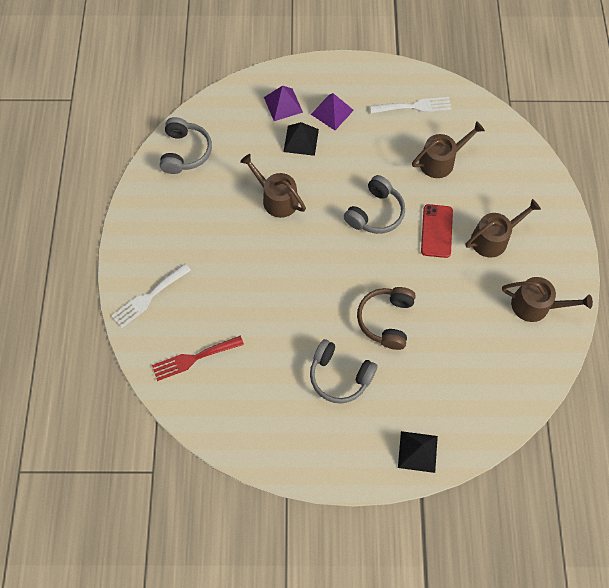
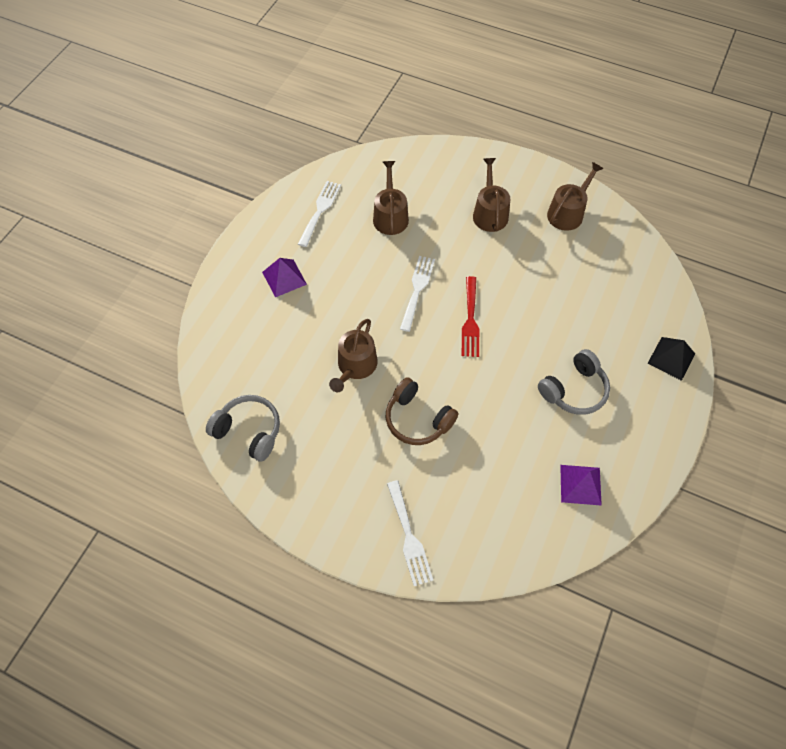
camera: 65 degrees left, 5 degrees down
(194, 358) = (501, 517): red fork -> red fork (470, 320)
(276, 198) = (355, 366): brown watering can -> brown watering can turned 45 degrees counterclockwise
(283, 104) = (248, 316): purple pyramid -> purple pyramid (580, 484)
(301, 140) = (300, 317): black pyramid -> none
(375, 213) = (417, 289): grey headphones -> white fork
(386, 320) = (533, 328): brown headphones -> brown headphones (417, 419)
(436, 231) = (461, 250): red phone -> none

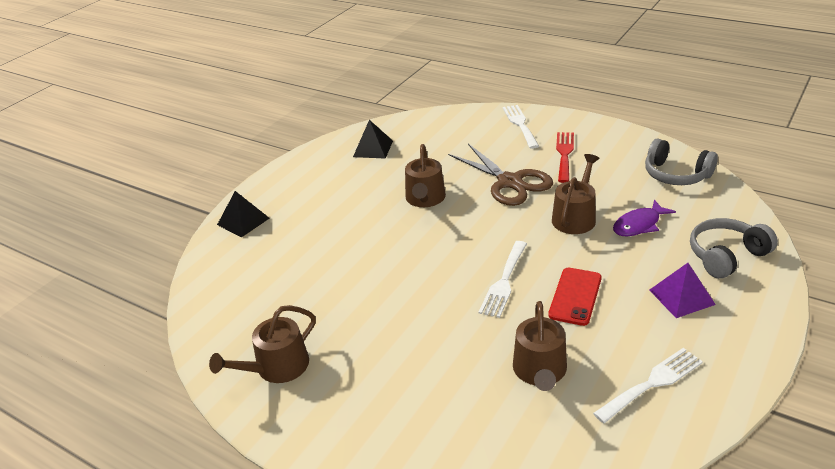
camera: 170 degrees left, 25 degrees down
(300, 356) = (639, 225): none -> purple fish
(320, 210) = (652, 383): white fork -> white fork turned 150 degrees counterclockwise
(362, 276) = (575, 296): none -> red phone
(417, 419) = (510, 182): brown headphones -> brown scissors
(470, 320) = (444, 252): red fork -> red fork (564, 154)
(489, 213) = (389, 371): brown watering can -> brown watering can (425, 199)
(574, 390) = (352, 200): grey headphones -> grey headphones (726, 256)
(580, 484) = (373, 148): purple pyramid -> black pyramid

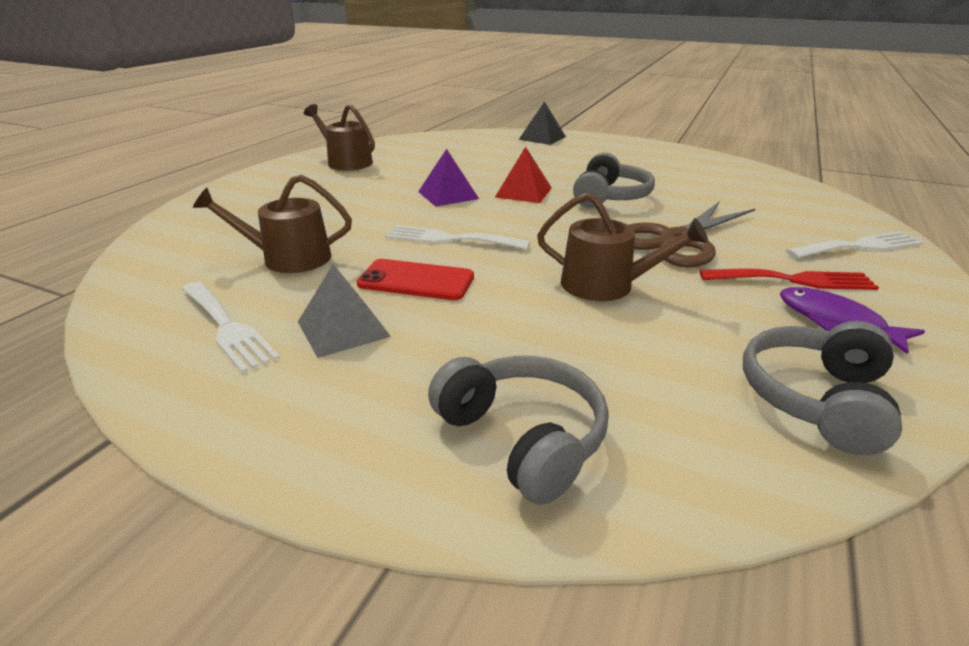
camera: 80 degrees right, 5 degrees down
(373, 148) = (704, 170): black pyramid -> none
(406, 241) = (523, 192): none -> red pyramid
(425, 199) = (610, 197): brown watering can -> grey headphones
(639, 225) = (603, 340): purple fish -> purple fish (835, 321)
(644, 325) = (343, 329): none -> grey pyramid
(681, 297) = (401, 368): purple pyramid -> purple pyramid (448, 195)

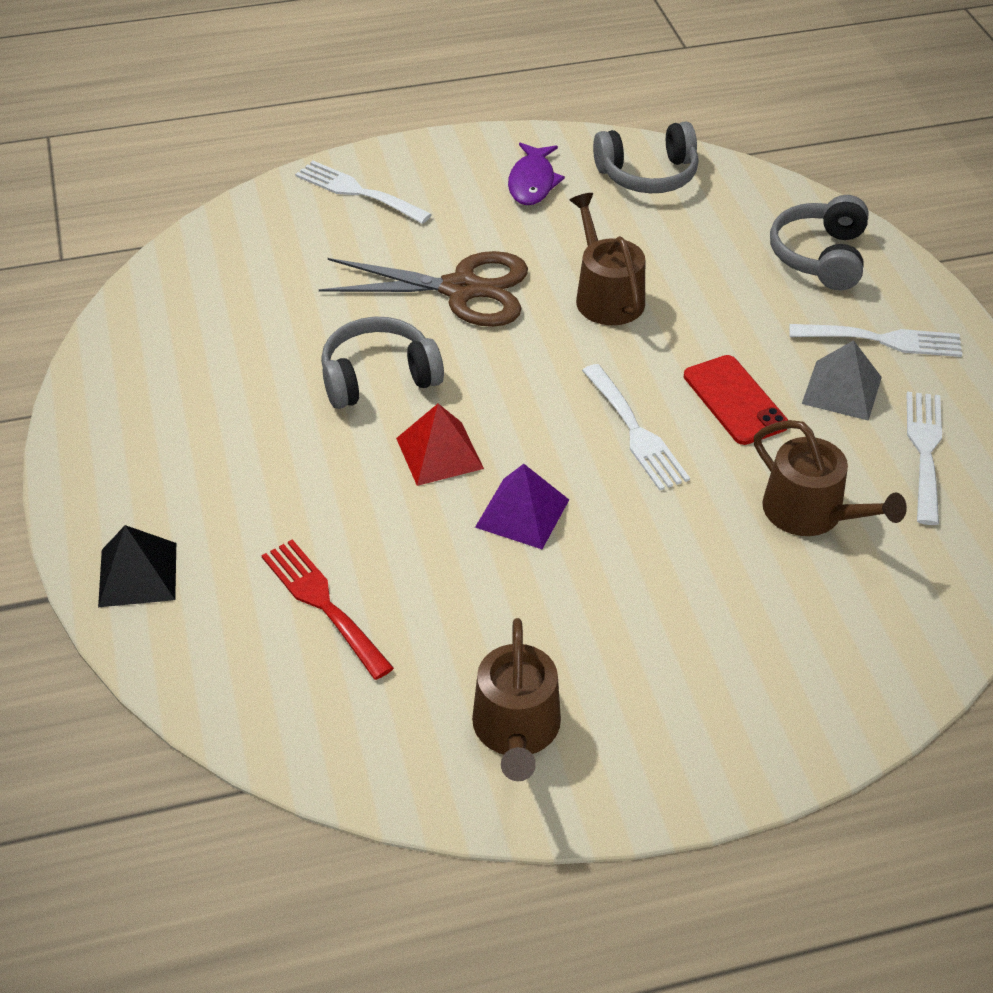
camera: 130 degrees left, 15 degrees up
(348, 391) = (883, 340): none -> white fork
(794, 280) = (479, 211): red fork -> red fork (323, 603)

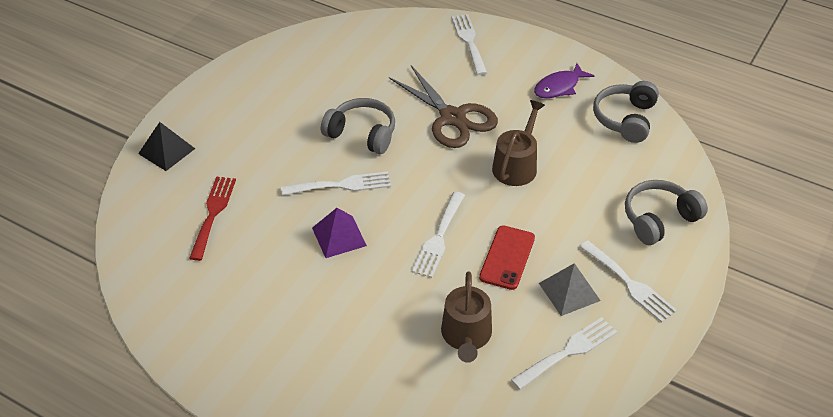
camera: 45 degrees right, 0 degrees up
(439, 453) = (341, 185): red pyramid -> white fork
(516, 730) = (212, 323): brown watering can -> none
(648, 175) = (625, 119): grey headphones -> grey headphones turned 75 degrees clockwise

